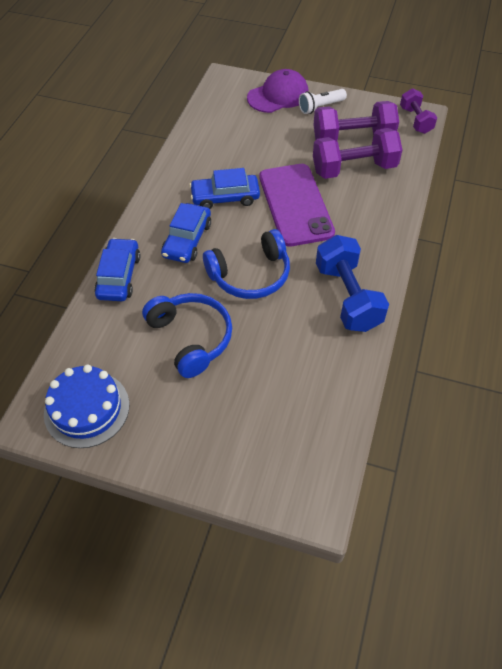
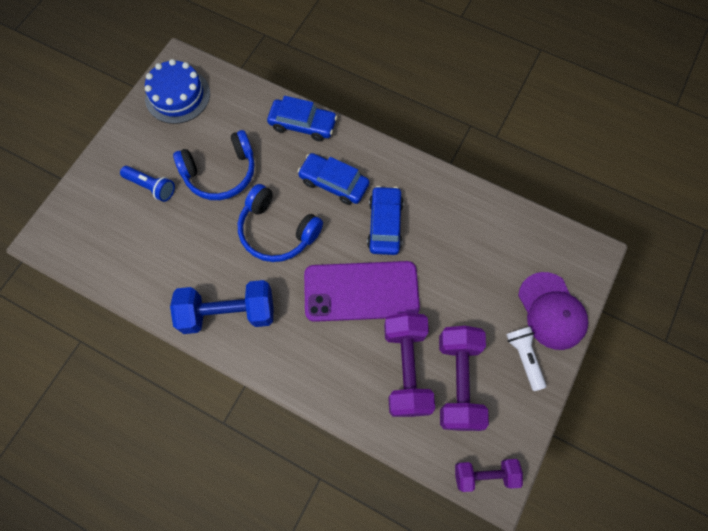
camera: 100 degrees right, 15 degrees up
(221, 403) = (151, 187): none -> blue flashlight
(250, 275) = (277, 231): blue headphones -> blue headphones turned 45 degrees counterclockwise

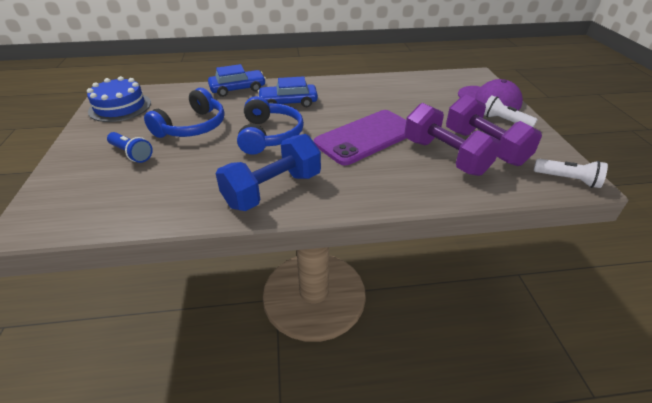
camera: 35 degrees left, 30 degrees down
(151, 187) = (131, 154): blue flashlight -> blue flashlight turned 45 degrees clockwise
(277, 231) = (269, 135): blue headphones -> blue headphones turned 90 degrees counterclockwise
(385, 224) = (345, 106): blue car -> none
(485, 474) = (567, 179): purple dumbbell -> white flashlight

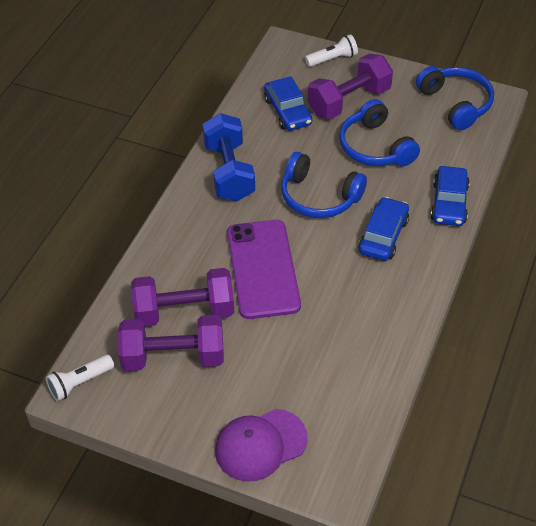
camera: 120 degrees right, 10 degrees up
(120, 107) = (456, 104): blue cake -> blue headphones
(131, 154) = (349, 101): blue flashlight -> purple dumbbell
(160, 184) = (287, 111): none -> blue car
(504, 121) = (203, 417): white flashlight -> white flashlight (332, 59)

